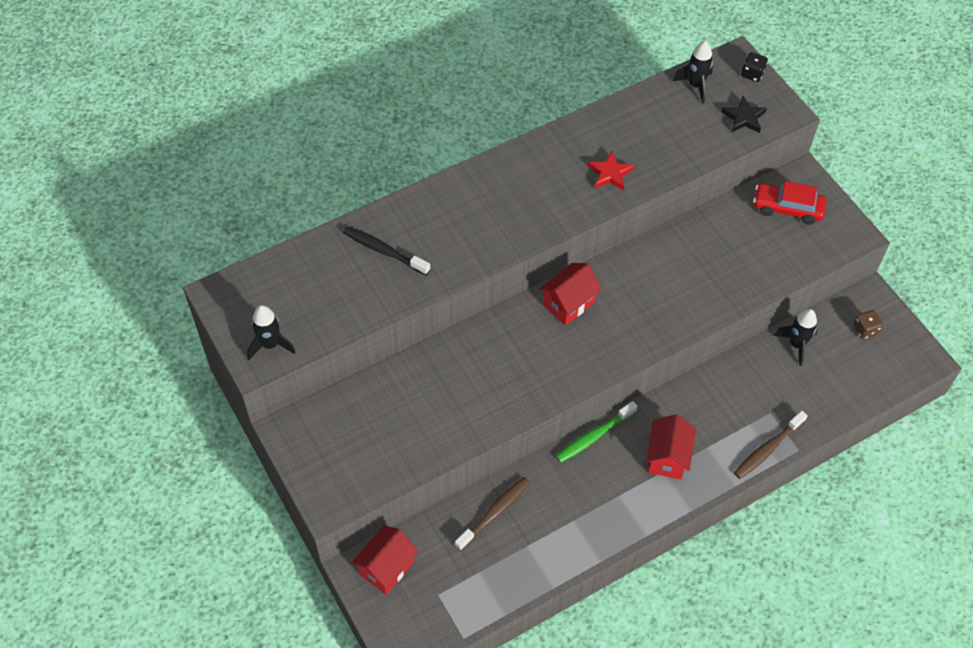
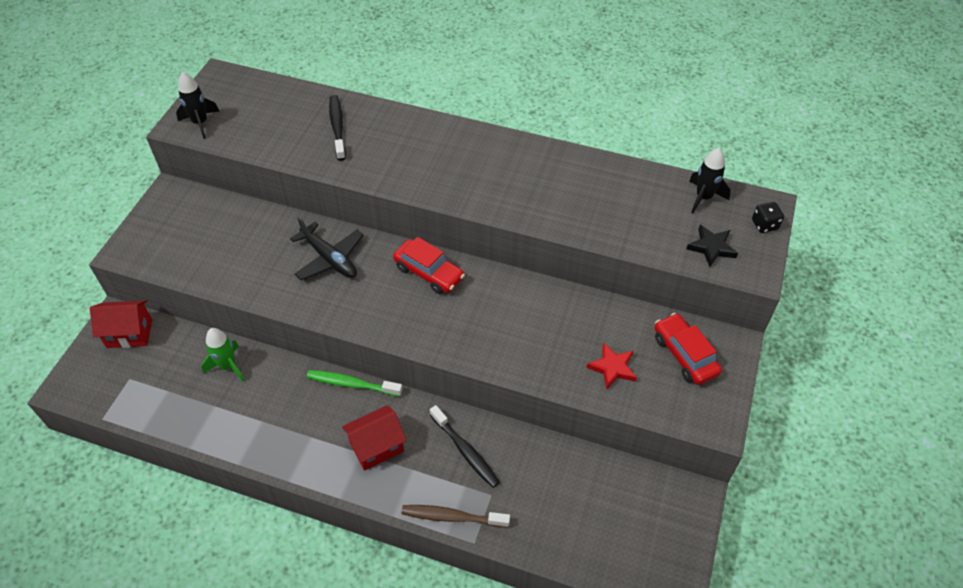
camera: 50 degrees right, 5 degrees down
(488, 359) = (330, 259): none -> black plane
(494, 512) = (228, 366): brown toothbrush -> green rocket
(568, 303) = (429, 273): red house -> red car
(610, 173) = (550, 201): red star -> red star (612, 368)
(721, 403) = (465, 451): none -> black toothbrush
(796, 344) = (581, 469): black rocket -> none
(865, 330) = (653, 514): brown dice -> none

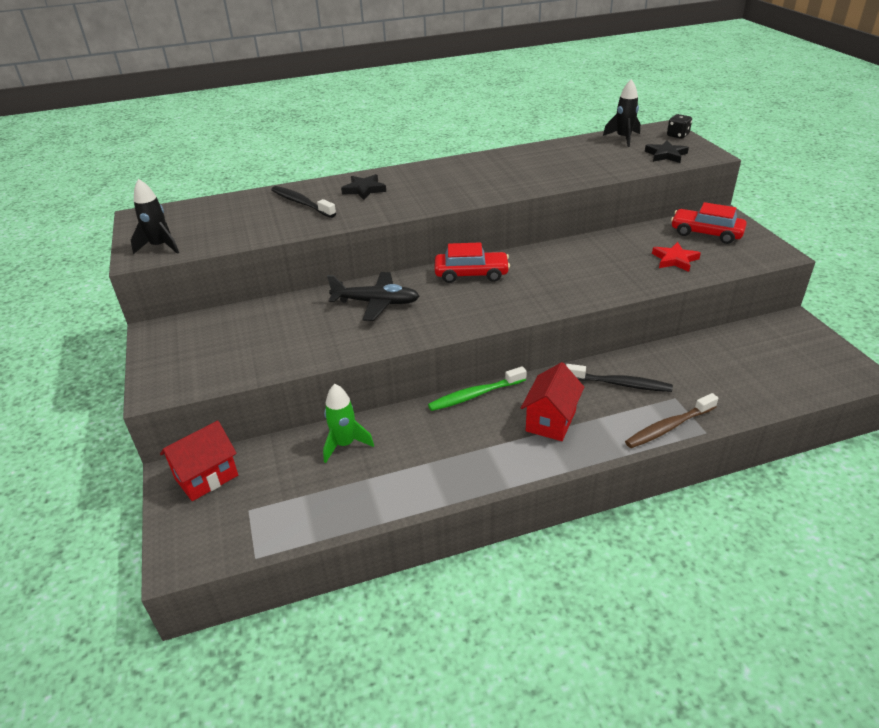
camera: 35 degrees left, 15 degrees down
(399, 138) = (364, 190): none -> black star

